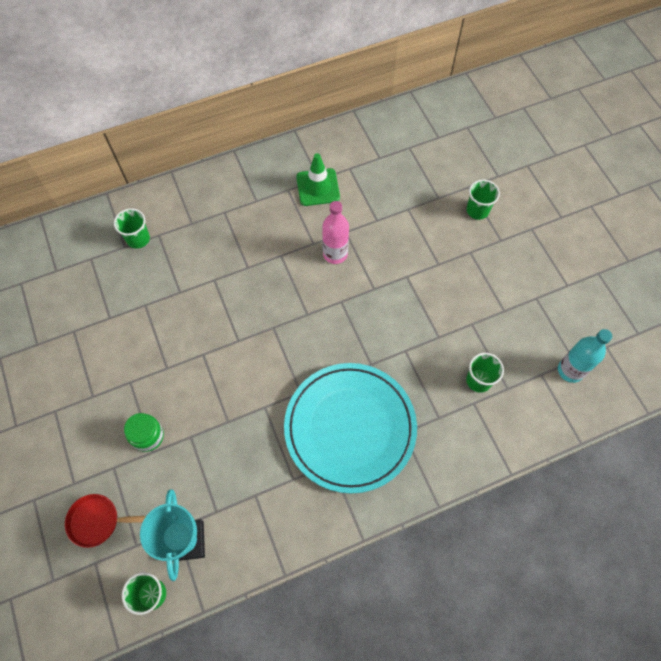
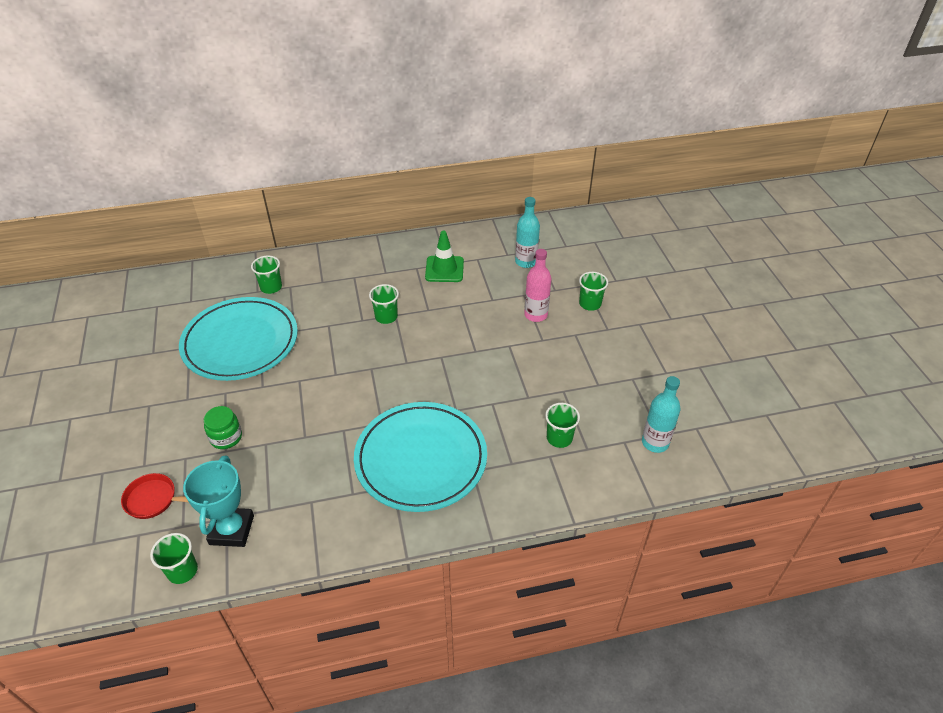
camera: 10 degrees right, 20 degrees down
(127, 316) = (240, 342): none -> turquoise plate
(272, 259) = (386, 317): none -> green cup
(335, 254) = (446, 320): pink bottle -> pink bottle (535, 315)
(401, 165) = (526, 262): none -> turquoise bottle

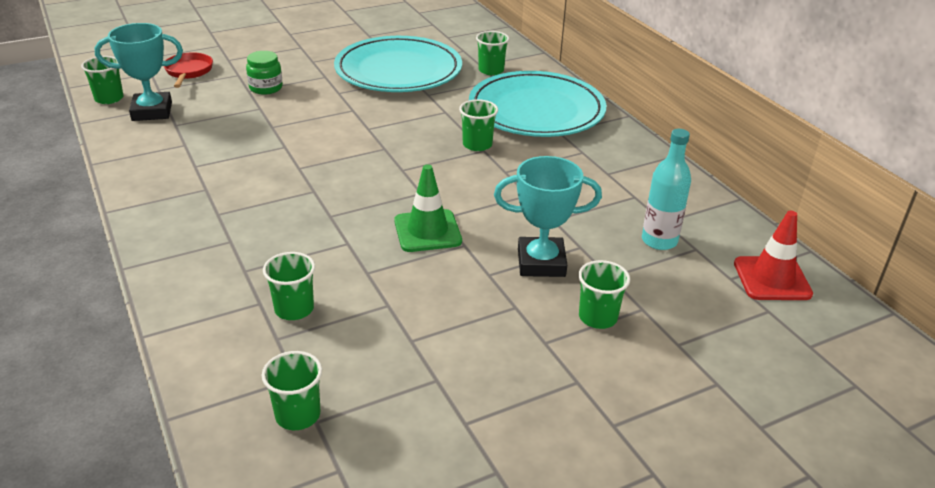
camera: 75 degrees right, 10 degrees down
(421, 459) = (246, 201): turquoise plate -> turquoise plate (536, 110)
(444, 269) = (593, 173): green traffic cone -> green traffic cone (427, 231)
(535, 315) = (541, 263): pink bottle -> turquoise trophy
(569, 232) = (772, 279): none -> red traffic cone
(655, 442) = (298, 415): turquoise bottle -> green cup

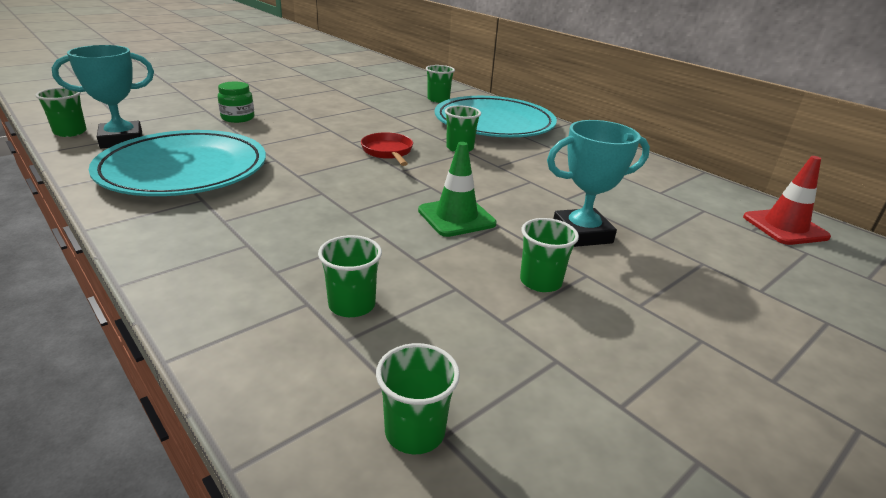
camera: 15 degrees left, 5 degrees down
(188, 72) = (154, 110): red pan -> red pan (388, 152)
(398, 70) = (358, 102): turquoise plate -> turquoise plate (184, 170)
(598, 317) = (670, 275): green cup -> green cup (540, 281)
(659, 241) = (669, 207): turquoise bottle -> none

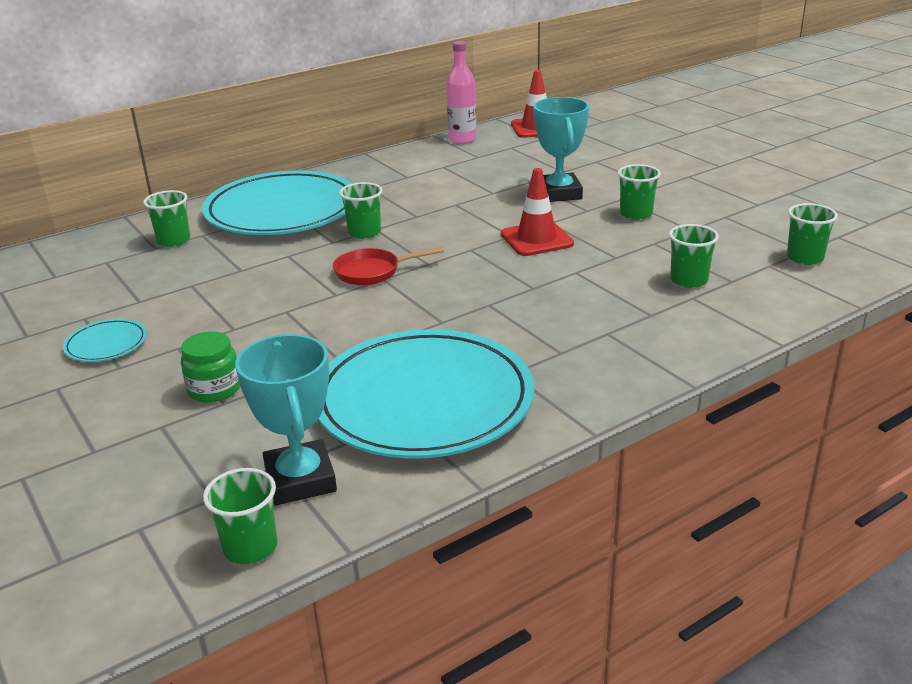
camera: 80 degrees left, 0 degrees up
(303, 95) = (106, 344): none -> turquoise plate
(456, 217) = (536, 239): green traffic cone -> red traffic cone
(705, 185) = (462, 139): none -> pink bottle

